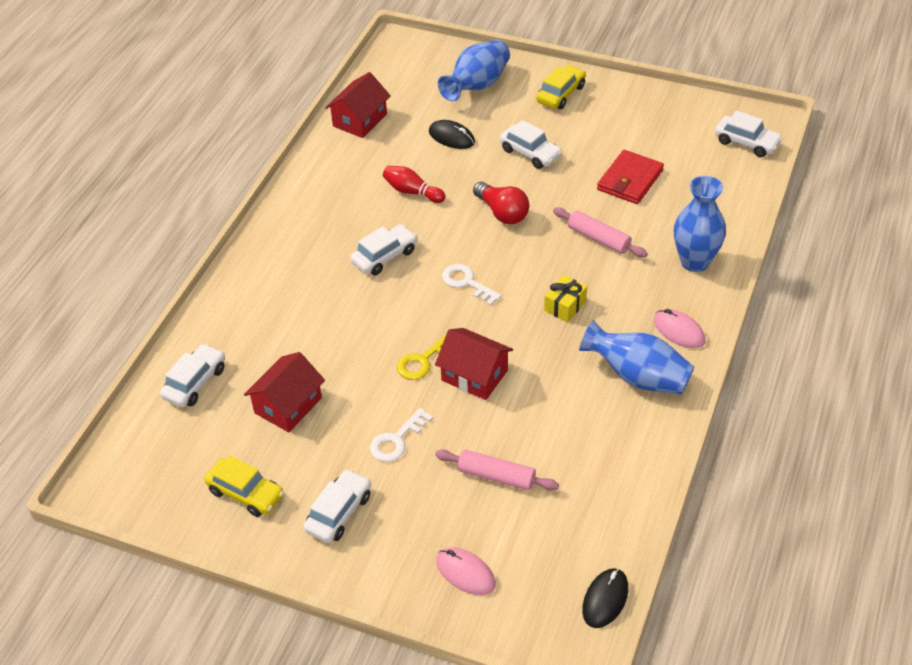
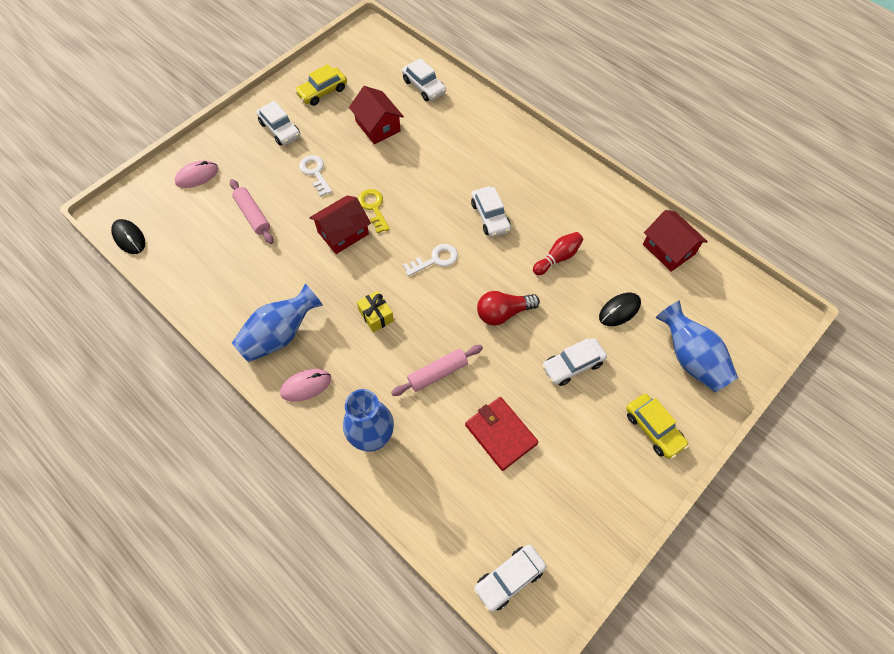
camera: 110 degrees right, 15 degrees up
(496, 476) = (253, 215): pink rolling pin -> pink rolling pin turned 75 degrees counterclockwise

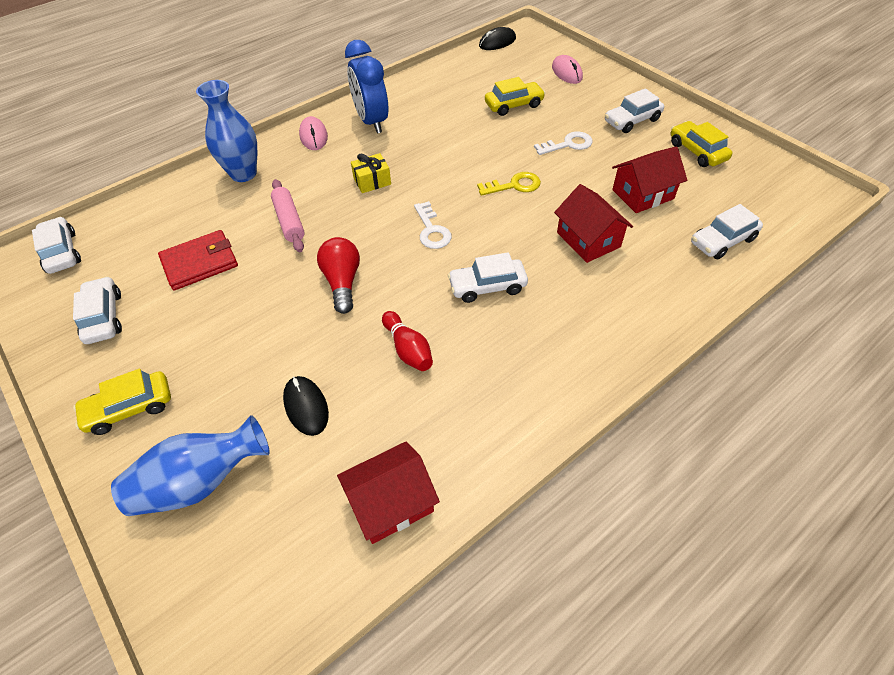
camera: 100 degrees right, 10 degrees down
(253, 215) = (514, 105): pink rolling pin -> yellow car
(280, 335) = (372, 122): blue vase -> blue clock
(343, 233) = (482, 162): red house -> red house (588, 239)
(572, 365) = (249, 339): white car -> white car (103, 317)

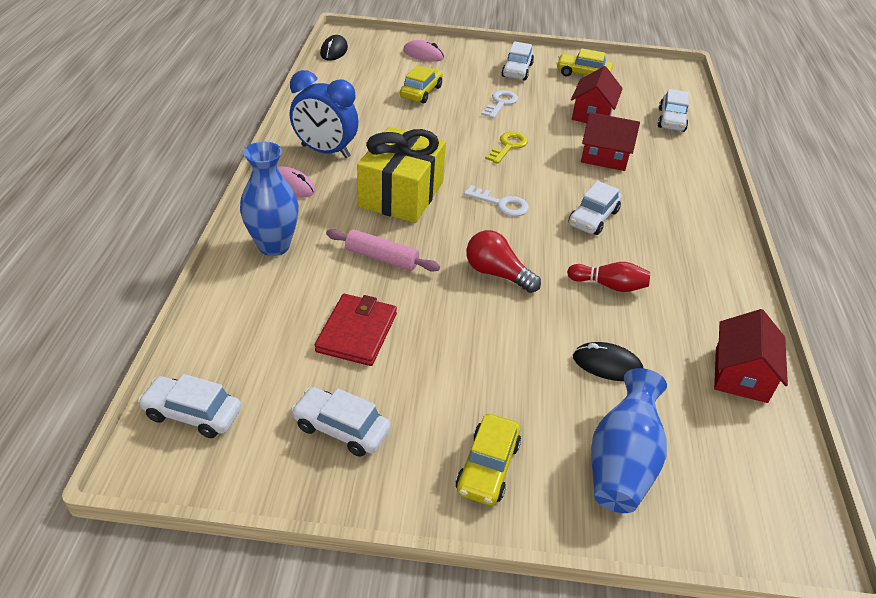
camera: 50 degrees left, 10 degrees down
(372, 181) = (401, 194): yellow gift -> yellow gift, size x2.26

